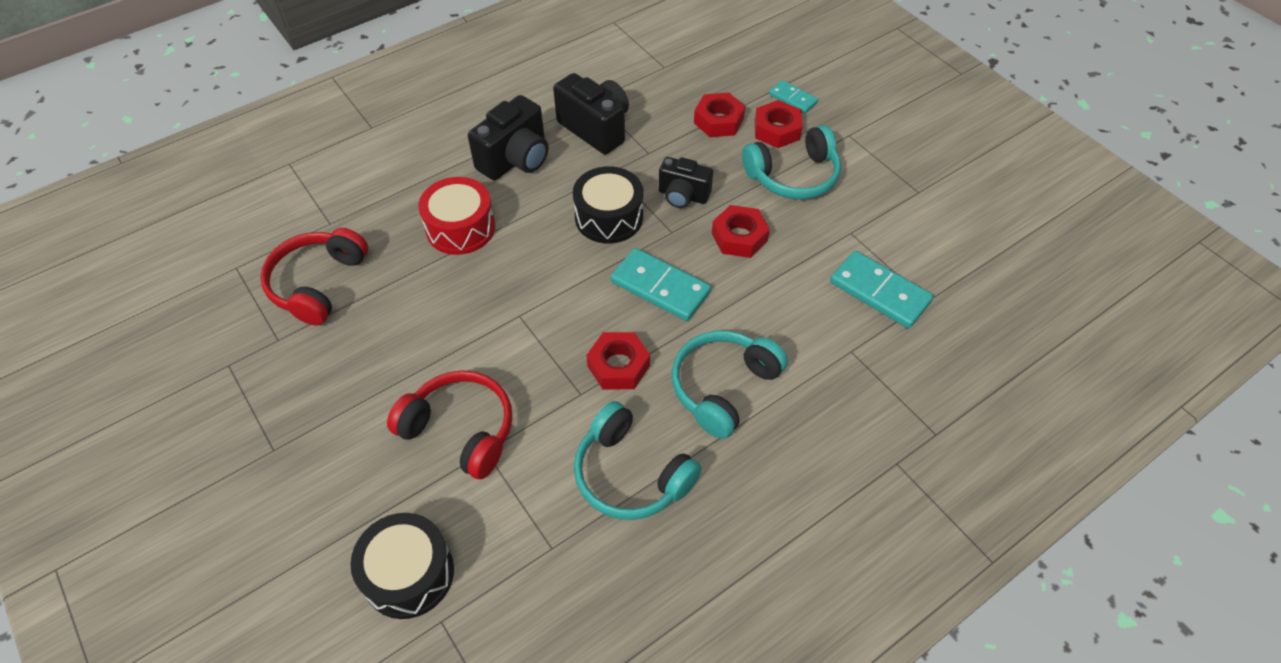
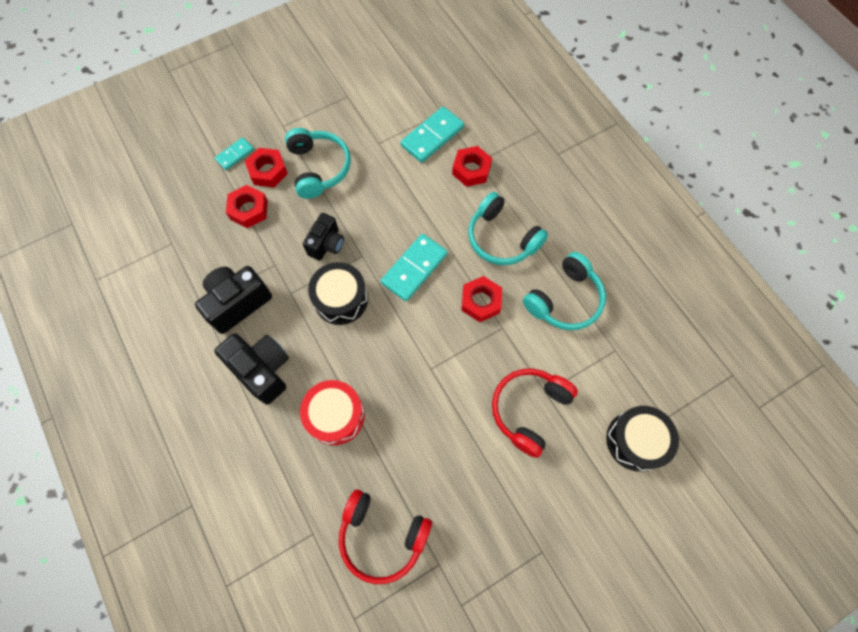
camera: 85 degrees left, 15 degrees up
(739, 237) = (373, 211): red nut -> red nut (471, 170)

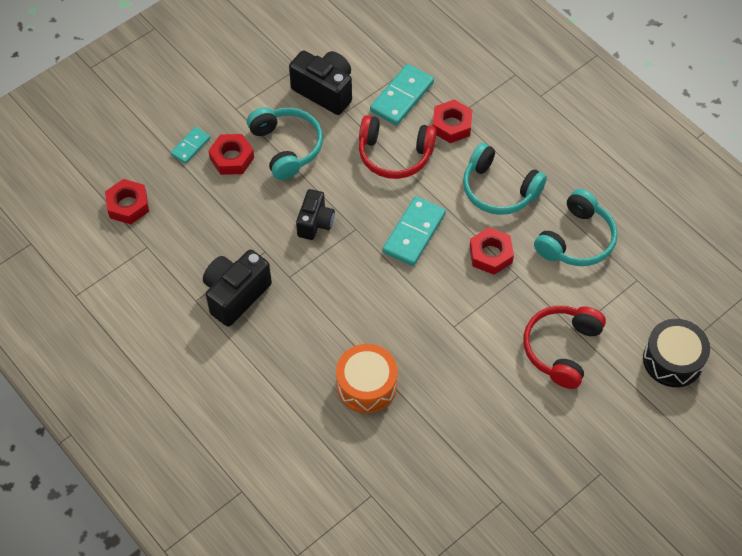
camera: 10 degrees left, 10 degrees down
(249, 210) = (222, 201): red nut -> red nut (128, 205)
(262, 370) = (280, 355): black camera -> black camera (325, 91)
(335, 415) = (366, 385): red drum -> orange drum
(341, 299) = (344, 274): black drum -> none
(382, 536) = (441, 486): red headphones -> red headphones (394, 155)

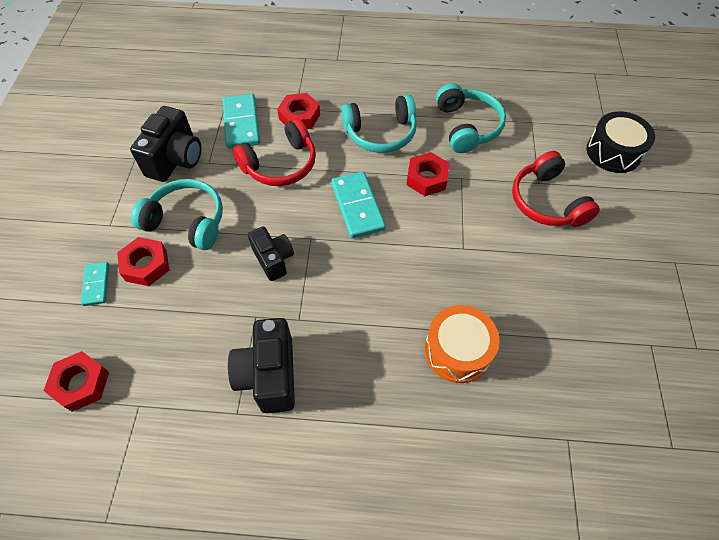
camera: 45 degrees left, 0 degrees up
(325, 91) = (176, 160): black camera -> black camera turned 120 degrees clockwise

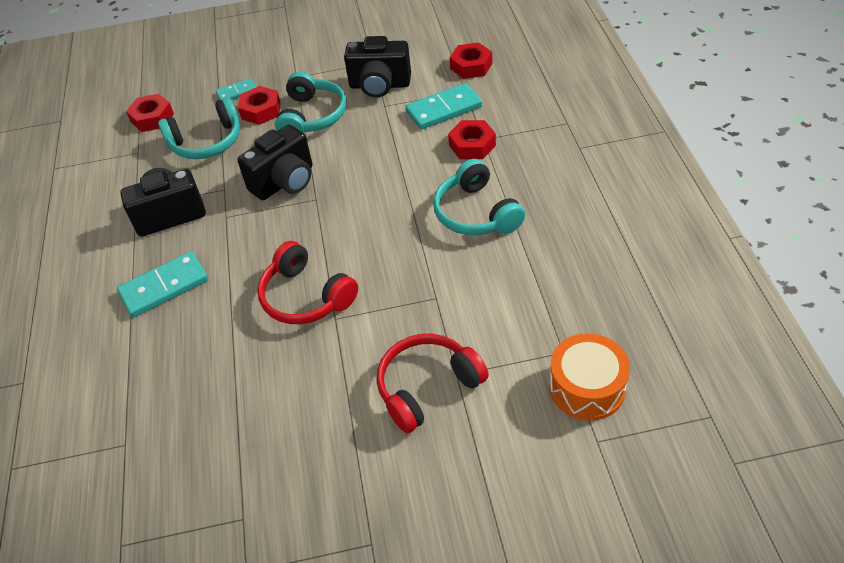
camera: 80 degrees right, 10 degrees down
(273, 259) = (285, 182): black camera -> black camera, size x1.52
(280, 164) = (400, 152): red headphones -> red headphones (305, 297)
(357, 206) = (365, 221): turquoise domino -> turquoise domino (164, 287)
(426, 178) = (423, 267): red nut -> red nut (471, 66)
(457, 350) = (210, 337): orange drum -> orange drum (587, 387)
(467, 126) = (523, 287): turquoise headphones -> turquoise headphones (207, 142)
(613, 152) = (547, 455): black drum -> none

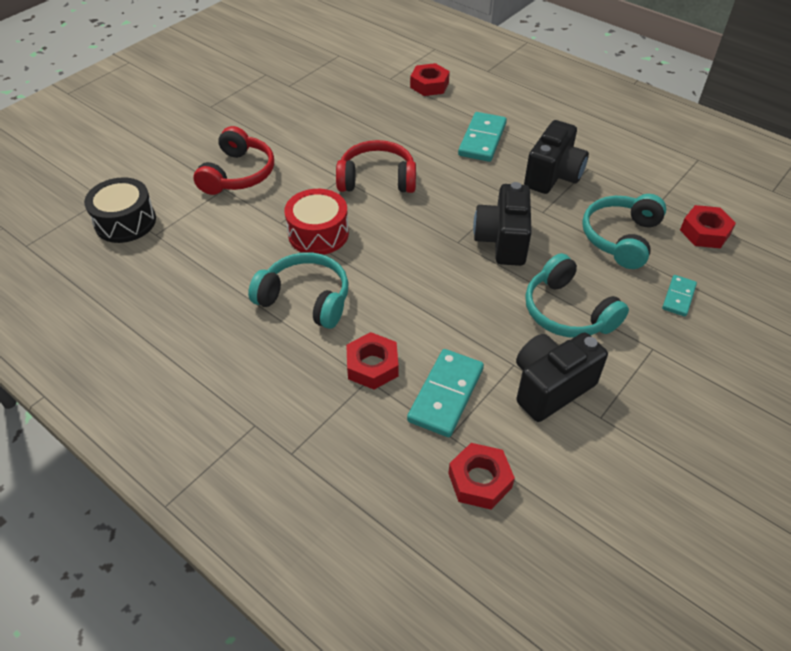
camera: 135 degrees right, 0 degrees up
(261, 110) = (624, 291): red nut -> red nut (429, 85)
(413, 266) = (318, 233): none -> red drum
(587, 387) = (125, 222): orange drum -> black drum

